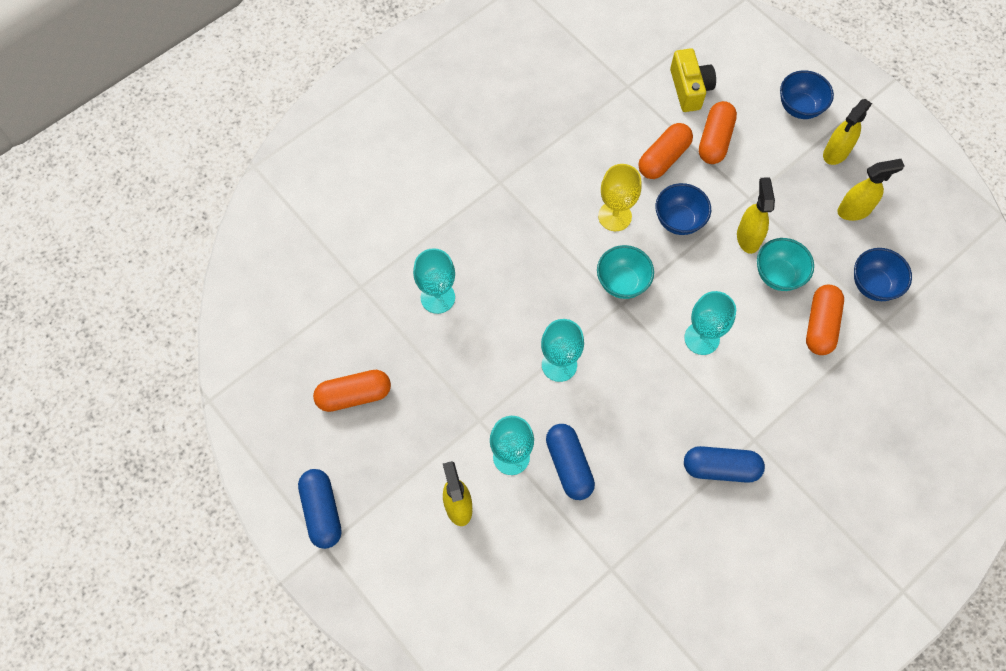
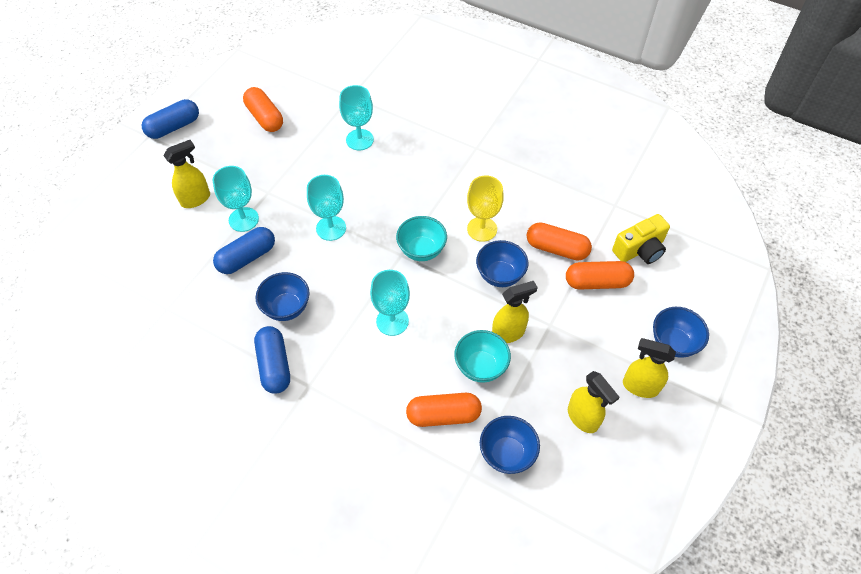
camera: 70 degrees right, 10 degrees down
(652, 438) = (286, 308): none -> blue bowl

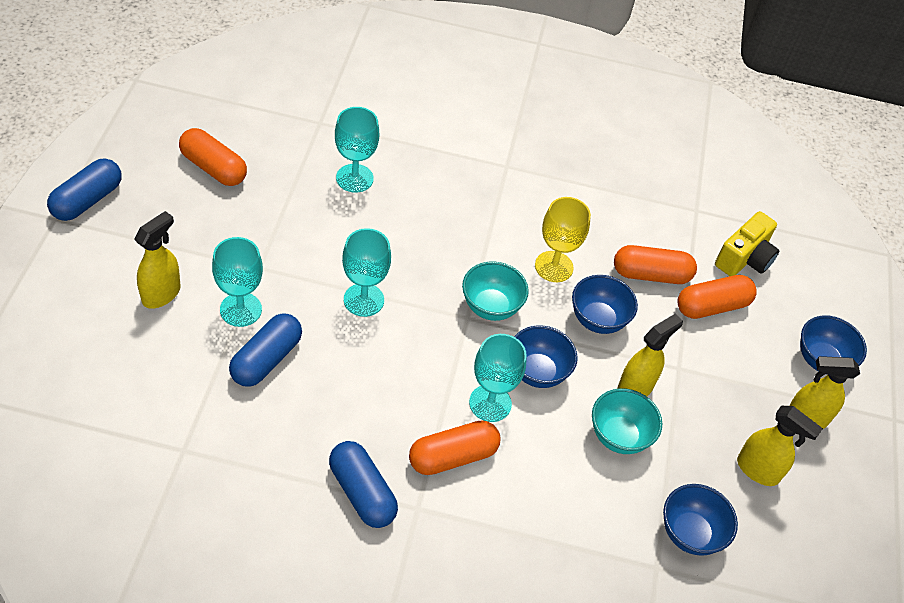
camera: 25 degrees left, 5 degrees down
(286, 308) = (347, 414): blue bowl -> blue bowl (537, 372)
(443, 415) = (598, 505): orange capsule -> orange capsule (453, 456)

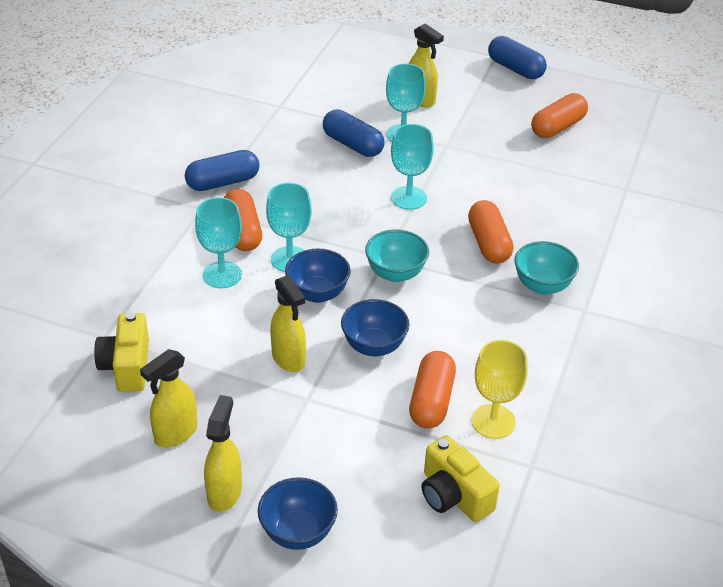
camera: 105 degrees right, 10 degrees down
(354, 178) = (554, 204): turquoise goblet -> turquoise goblet (222, 275)
(554, 266) = (444, 325): yellow goblet -> yellow goblet (493, 421)
(619, 436) = (238, 337): turquoise bowl -> turquoise bowl (542, 286)
(690, 533) = (127, 366): blue bowl -> yellow camera
(712, 306) = (384, 445): orange capsule -> orange capsule (488, 243)

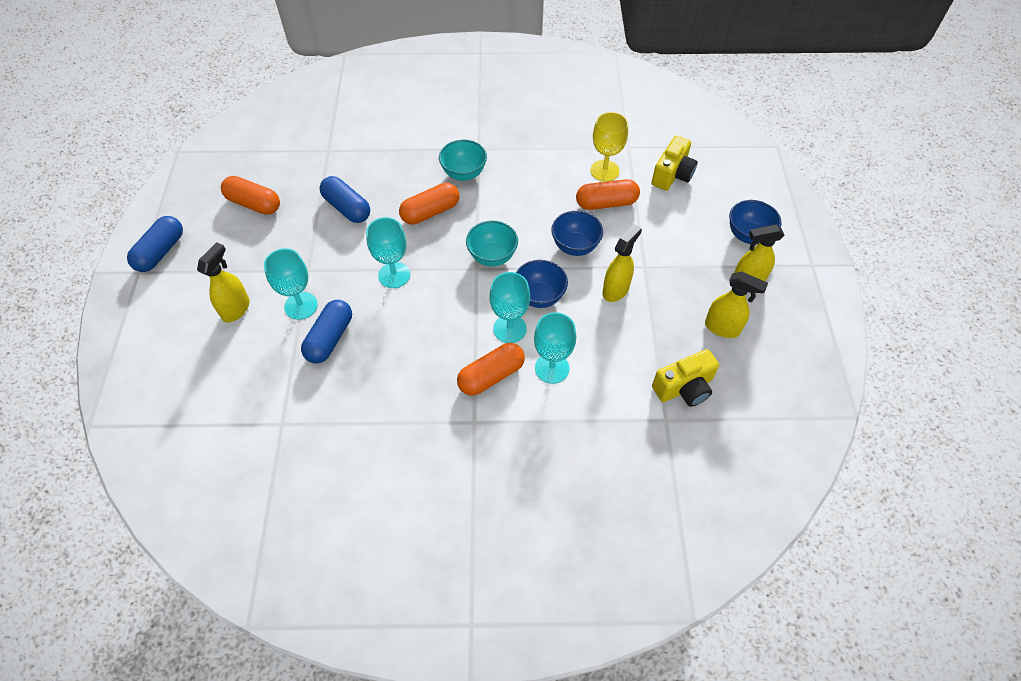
camera: 110 degrees left, 15 degrees up
(223, 182) = (428, 421): blue capsule -> blue capsule (347, 208)

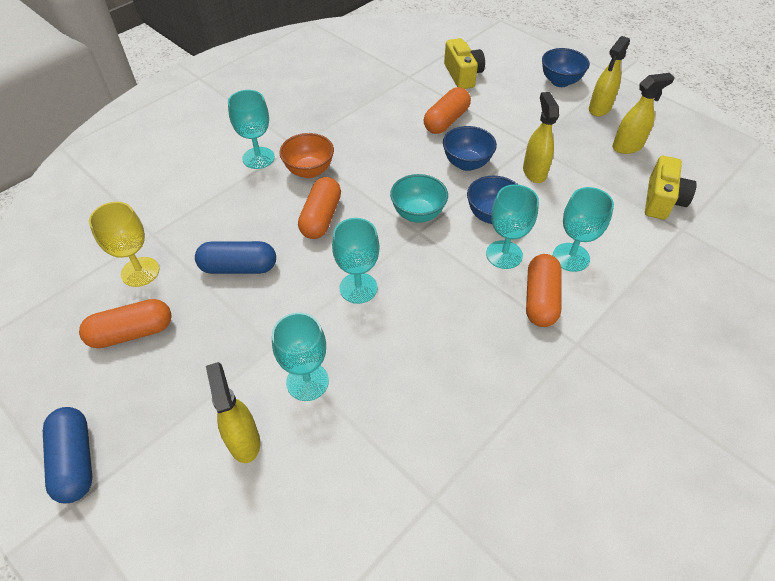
camera: 45 degrees left, 5 degrees down
(330, 338) = (374, 385): blue capsule -> none
(444, 141) = (258, 158): none -> turquoise goblet
(464, 173) = (309, 171): turquoise bowl -> orange bowl
(604, 171) = (414, 101): yellow goblet -> yellow goblet (140, 272)

